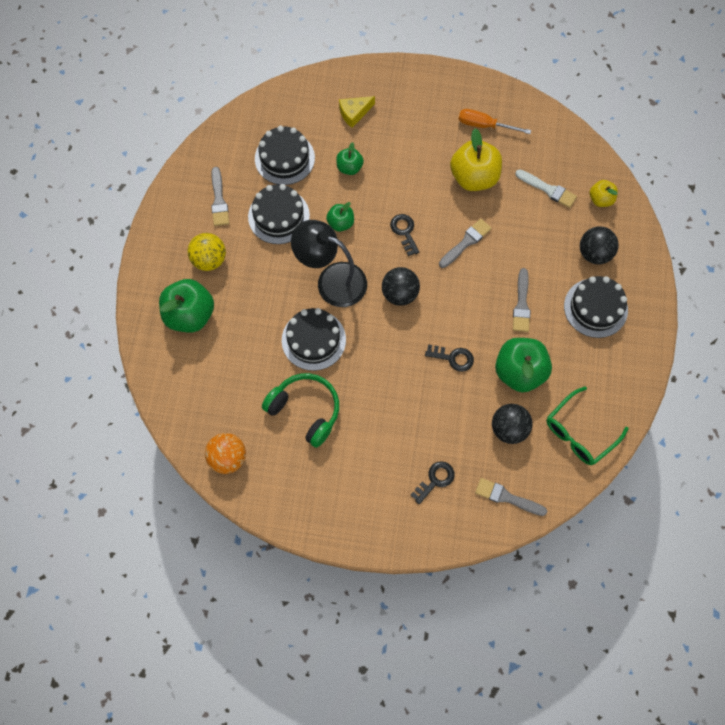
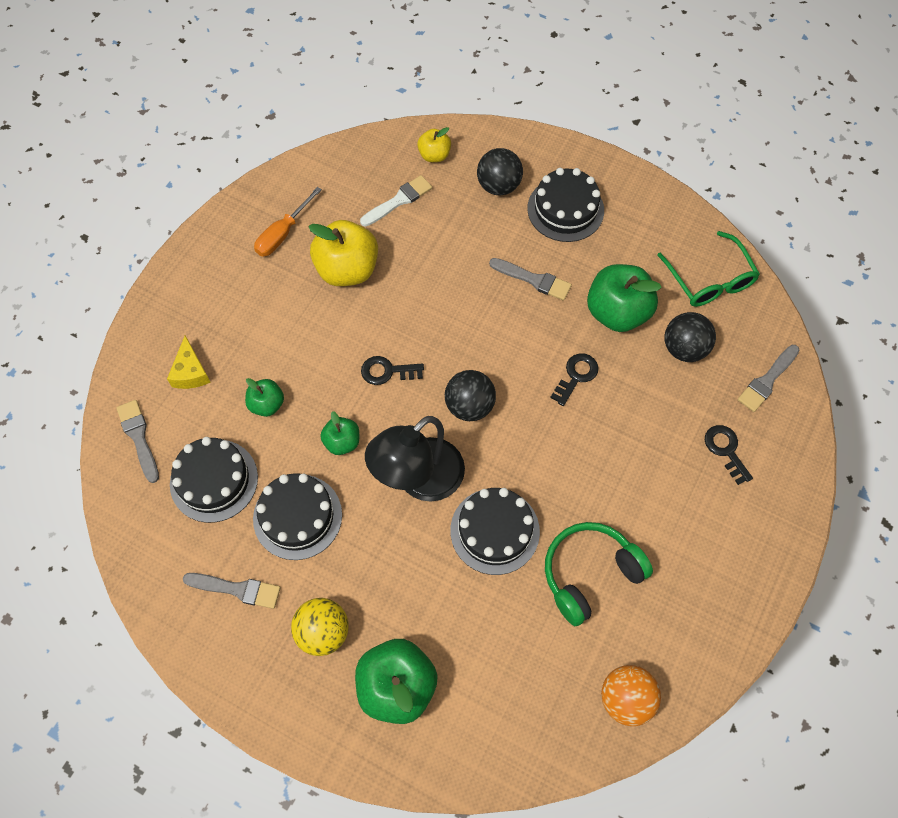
camera: 70 degrees left, 5 degrees down
(466, 242) = (430, 309): grey brush -> grey brush (139, 437)

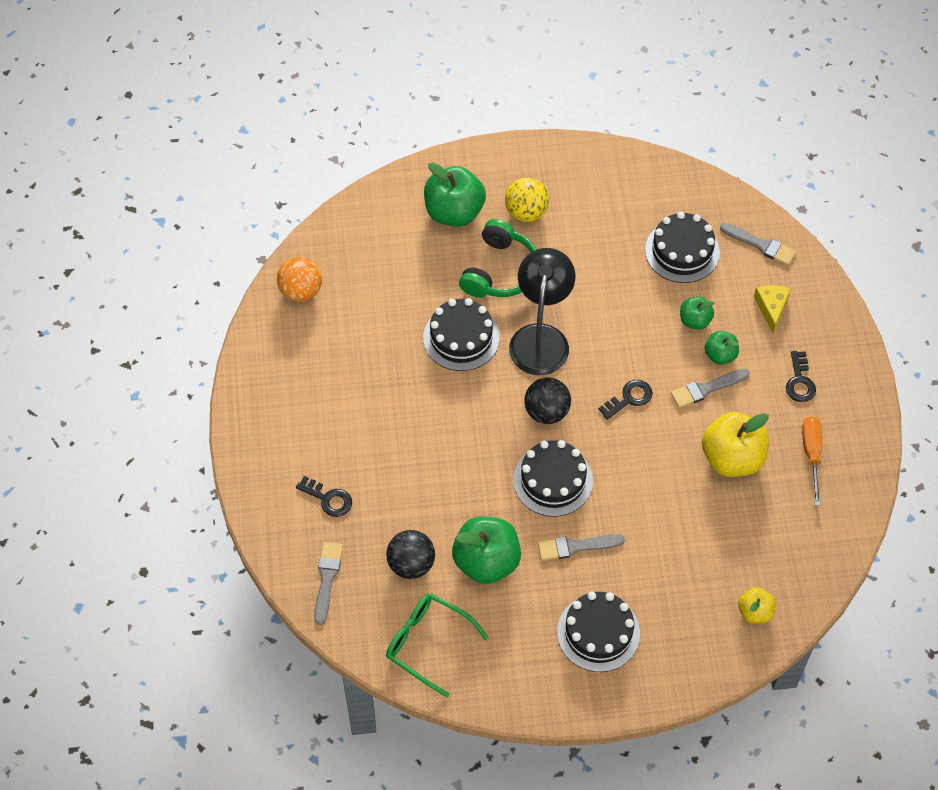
camera: 145 degrees right, 5 degrees down
(190, 372) = (771, 308): yellow cheese -> yellow cheese turned 45 degrees clockwise
(237, 589) = (603, 201): grey brush -> grey brush (706, 389)
(297, 516) = (604, 264): black cake -> black cake (553, 480)
(342, 442) = (617, 329): green apple -> green apple (720, 355)
(399, 200) = (746, 546): white brush -> none
(498, 186) = (674, 618): black ball -> none
(576, 376) = (482, 486): black key -> black key (800, 381)
(590, 574) = (374, 350): green headphones -> green headphones (500, 271)

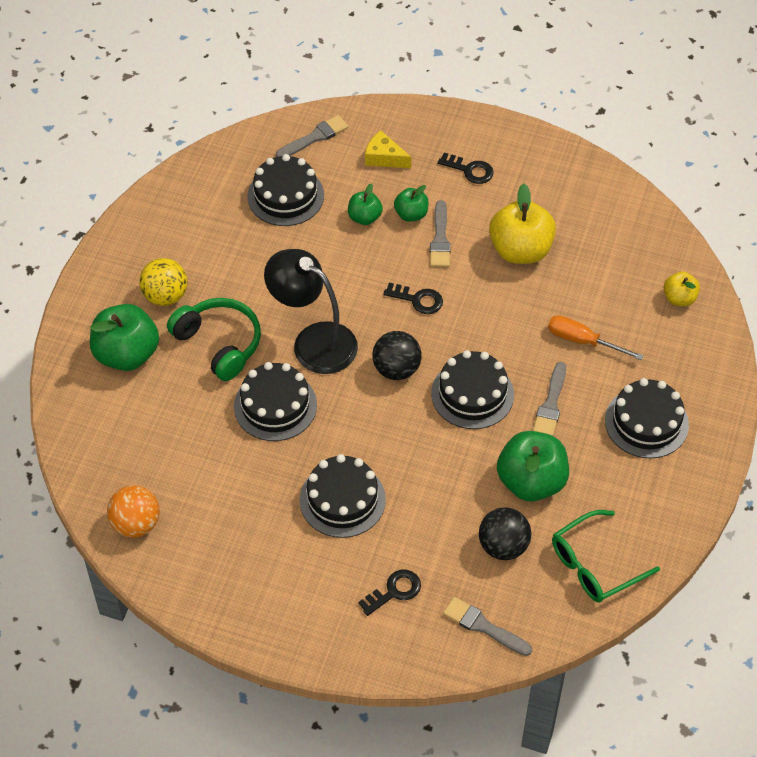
camera: 65 degrees left, 5 degrees down
(395, 425) = (342, 499): none -> black cake
(629, 398) = (418, 299): black key -> black key turned 120 degrees clockwise
(811, 455) = (547, 193): orange screwdriver -> orange screwdriver (583, 341)

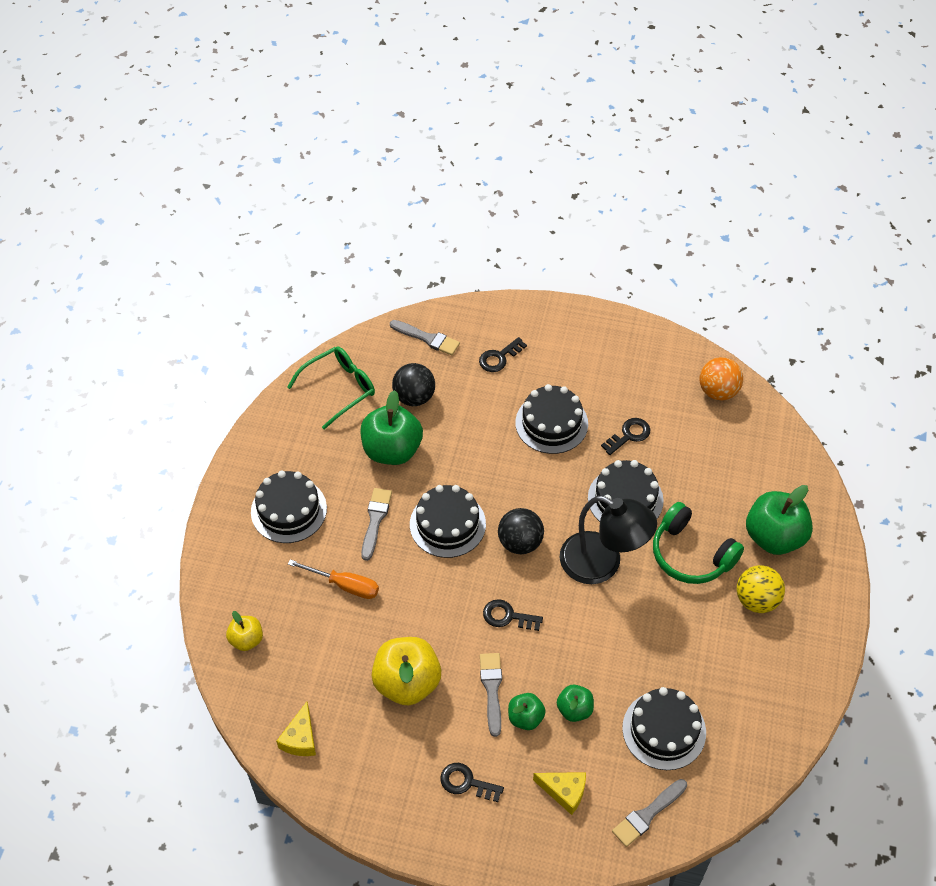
camera: 175 degrees right, 0 degrees up
(255, 478) = (629, 435): none -> black key
(620, 213) = (300, 738): none -> yellow cheese

